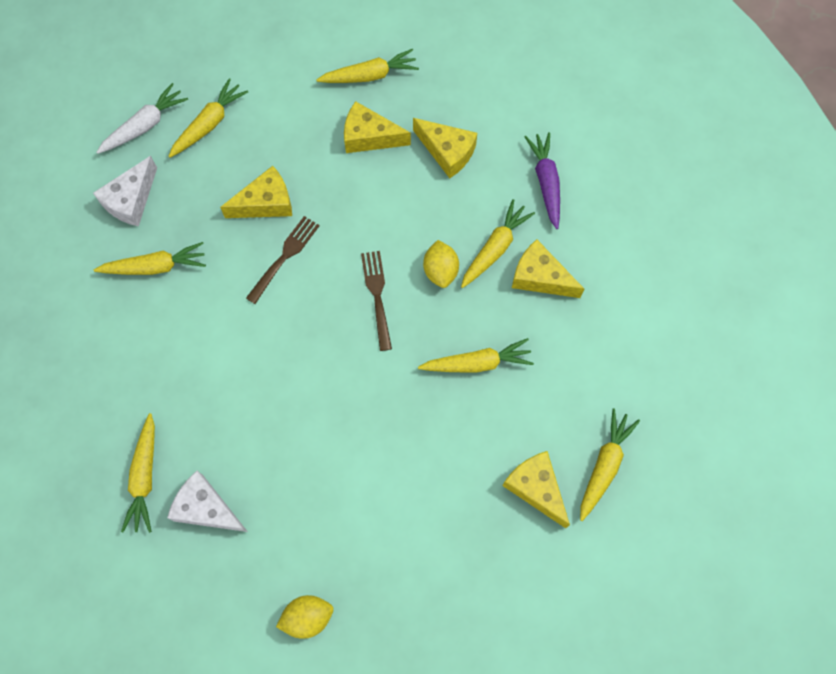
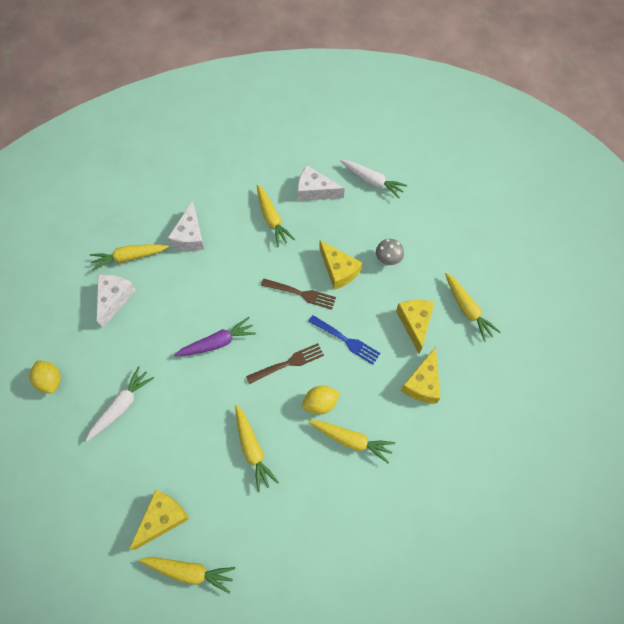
camera: 75 degrees right, 5 degrees down
(141, 383) = (190, 236): none -> white cheese
(209, 124) = (387, 218): yellow carrot -> none
(271, 141) = (388, 259): none -> grey mushroom
(367, 221) = (345, 340): none -> blue fork
(374, 520) = (121, 406): none -> white carrot
(540, 277) = (336, 482): yellow cheese -> none
(545, 182) = (422, 467): purple carrot -> purple carrot (217, 342)

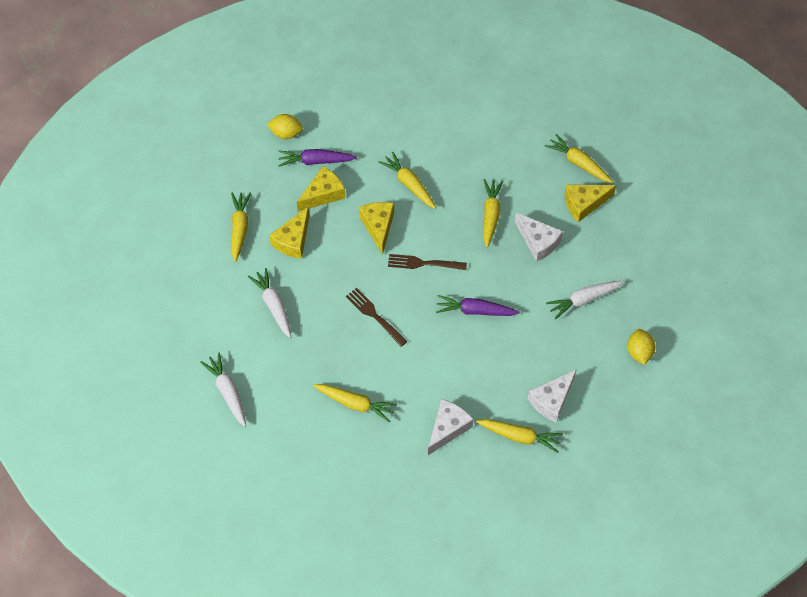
camera: 150 degrees left, 5 degrees down
(272, 219) = (355, 404): yellow carrot -> yellow carrot turned 105 degrees clockwise
(315, 191) = (292, 412): white cheese -> white cheese (538, 242)
(320, 403) = (416, 220): yellow lemon -> yellow lemon (286, 133)
(338, 270) = (326, 319): yellow cheese -> yellow cheese (378, 226)
(345, 340) = (362, 257): blue fork -> none
(388, 259) = (273, 306): grey mushroom -> white carrot
(455, 414) = (315, 161): none -> purple carrot

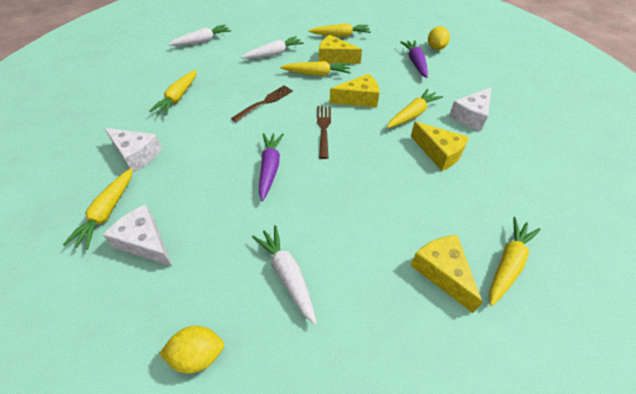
camera: 85 degrees right, 10 degrees down
(323, 194) = (383, 68): yellow cheese -> yellow cheese (439, 153)
(490, 215) = (394, 175): yellow carrot -> yellow carrot (317, 74)
(538, 242) = (368, 221): white cheese -> white cheese (471, 116)

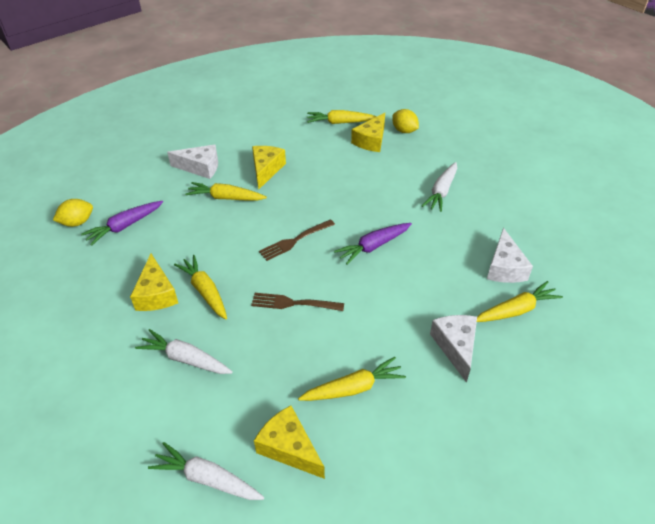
camera: 125 degrees left, 5 degrees down
(198, 355) = (518, 198): yellow lemon -> yellow lemon (404, 131)
(340, 35) = (90, 317): yellow carrot -> none
(359, 99) = (228, 239): yellow cheese -> yellow cheese (289, 448)

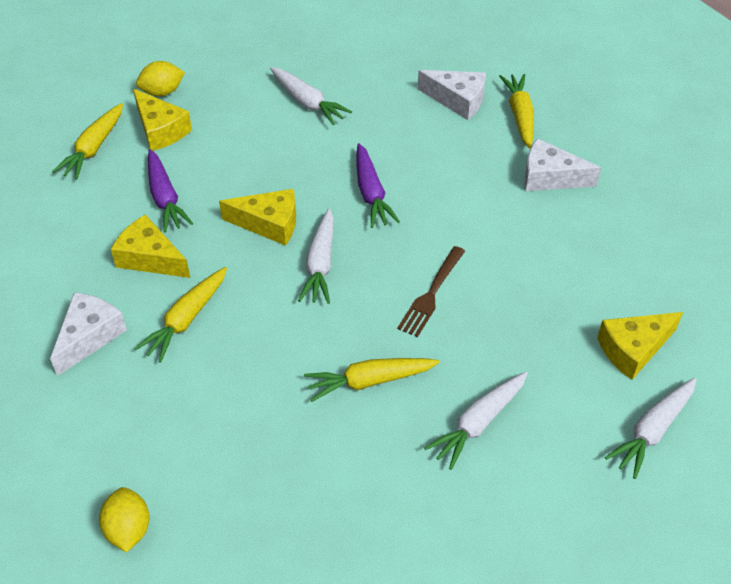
camera: 70 degrees left, 5 degrees up
(125, 226) = (178, 460): purple carrot -> purple carrot (165, 198)
(156, 294) = (348, 438): yellow cheese -> yellow cheese (269, 224)
(295, 240) = (320, 264): brown fork -> white carrot
(353, 388) = (574, 275): yellow carrot -> none

